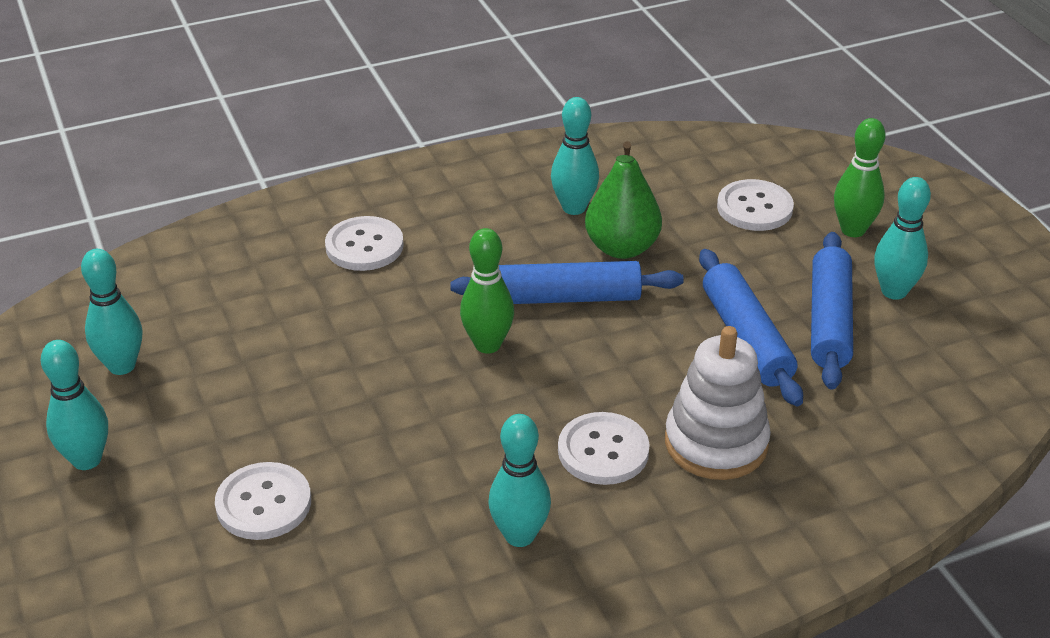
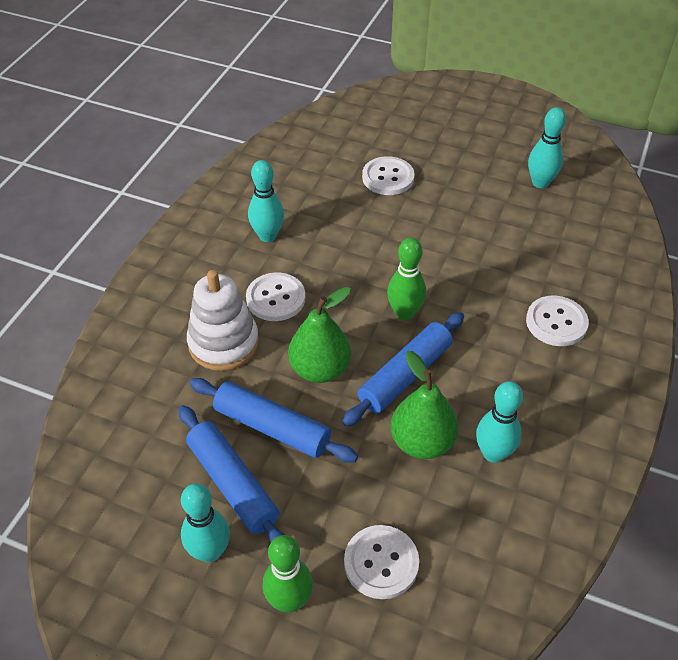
camera: 135 degrees right, 10 degrees up
(87, 460) = (480, 145): turquoise bowling pin -> none
(641, 353) = (320, 369): none -> green pear

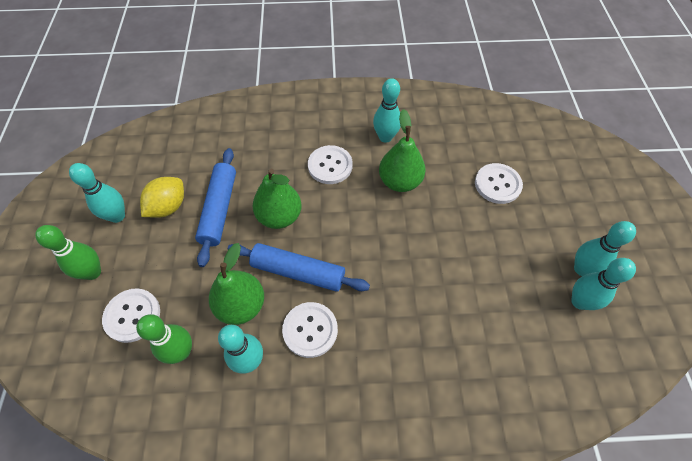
camera: 65 degrees right, 10 degrees up
(223, 343) = (277, 155): white stacking toy -> none
(233, 484) = (168, 207): blue rolling pin -> yellow lemon
(337, 248) = (400, 181): none -> green pear
(404, 313) = (359, 249): green bowling pin -> green bowling pin (181, 352)
(510, 166) = (582, 269): none -> turquoise bowling pin
(556, 322) = (411, 369): white button -> white button (310, 330)

